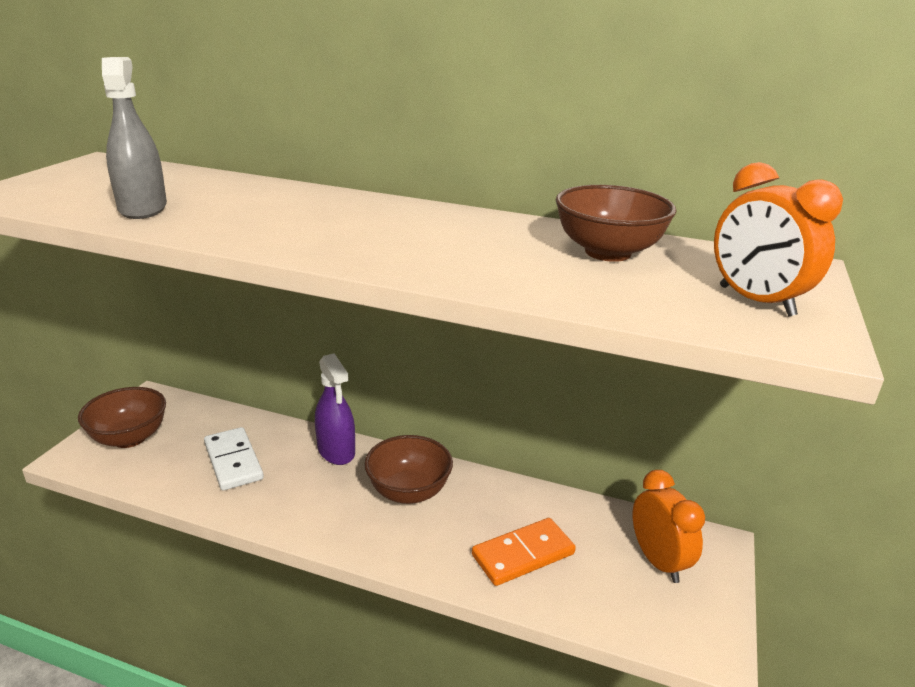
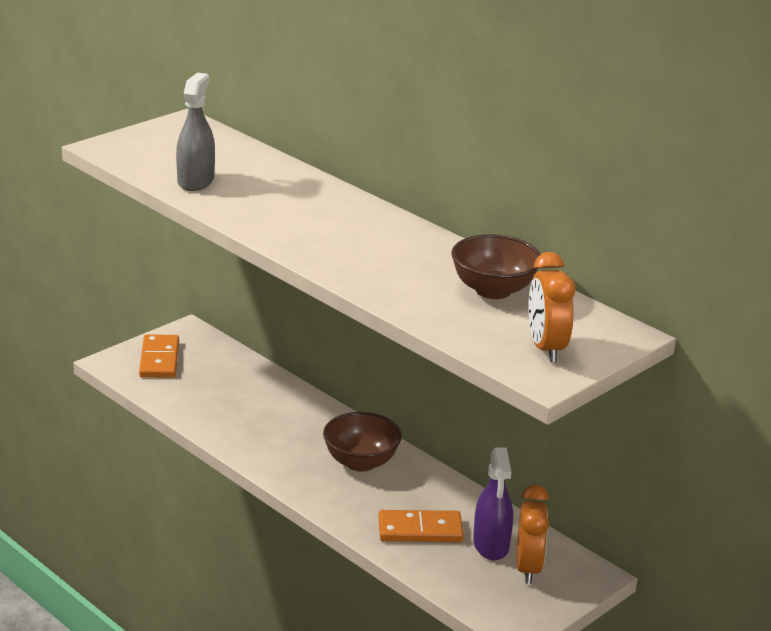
camera: 25 degrees right, 0 degrees up
(129, 438) = (159, 359): brown bowl -> orange domino
(233, 461) = (233, 400): white domino -> none
(336, 451) = (321, 415): purple spray bottle -> purple spray bottle (491, 545)

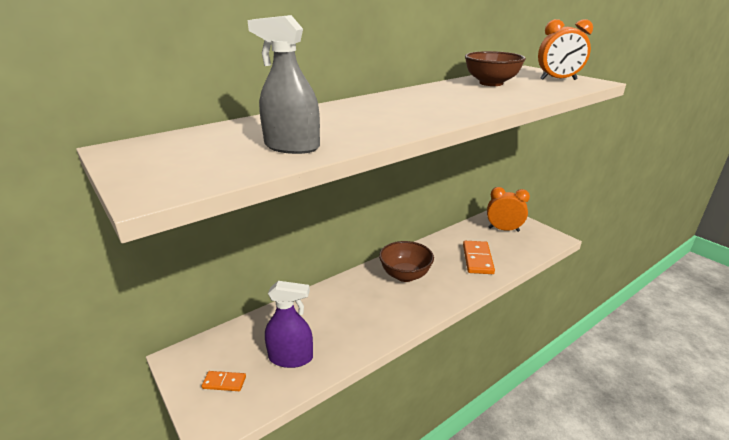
camera: 80 degrees left, 0 degrees up
(159, 359) = (224, 382): orange domino -> orange domino, size x0.54
(491, 545) = (486, 238): purple spray bottle -> purple spray bottle (291, 357)

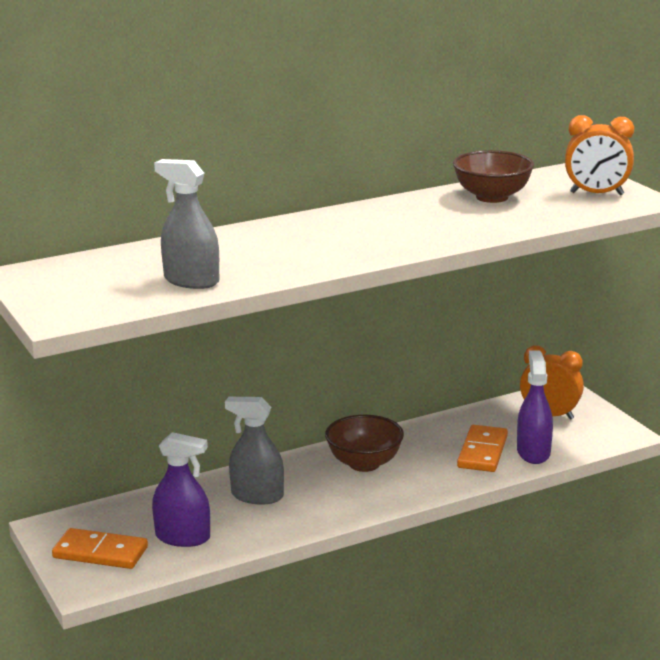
camera: 10 degrees right, 5 degrees down
(224, 382) = (100, 552): orange domino -> orange domino, size x1.84
(339, 310) = (257, 496): none -> grey spray bottle
(509, 257) = (533, 452): none -> purple spray bottle

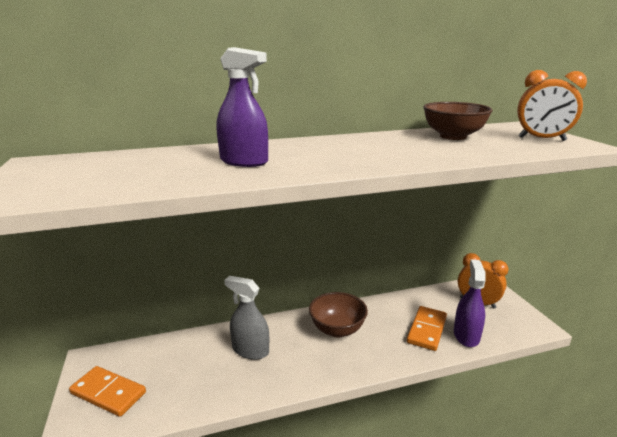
camera: 10 degrees right, 0 degrees up
(183, 537) = (177, 386): purple spray bottle -> purple spray bottle (244, 161)
(191, 281) = (163, 177): grey spray bottle -> none

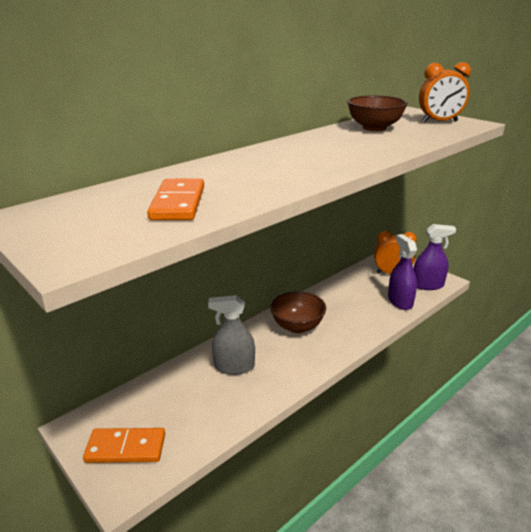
camera: 25 degrees left, 5 degrees up
(244, 161) = (240, 179): purple spray bottle -> purple spray bottle (427, 285)
(426, 330) = (368, 305): orange domino -> orange domino (178, 203)

